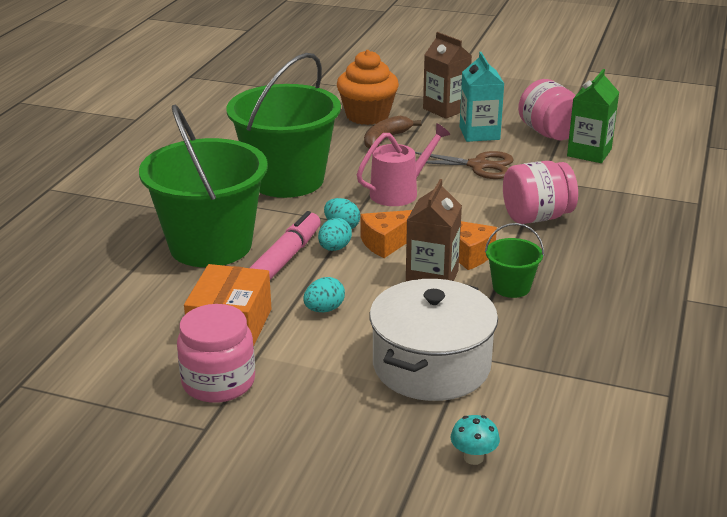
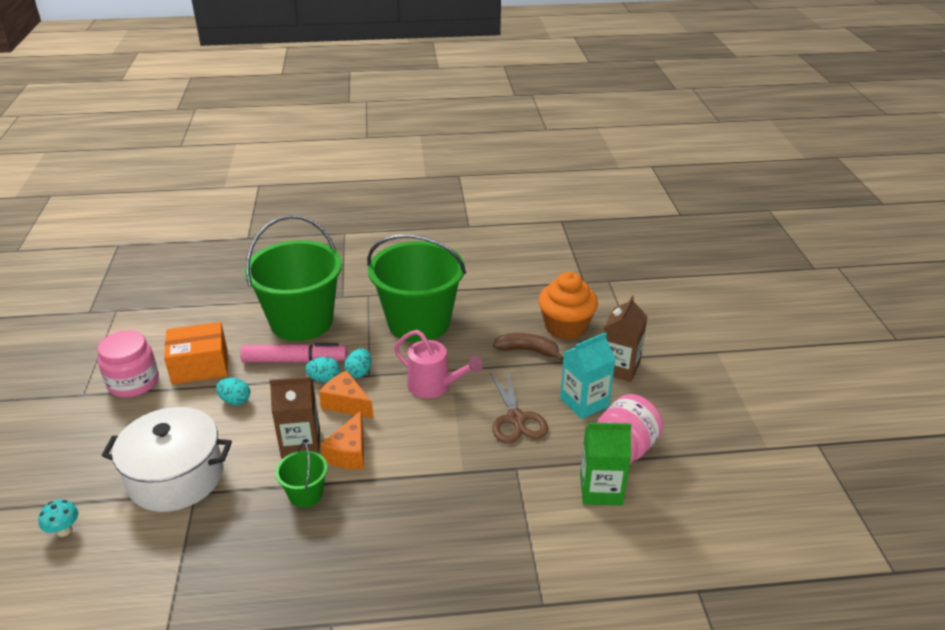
camera: 65 degrees right, 5 degrees up
(537, 217) = (438, 482): pink jar -> none

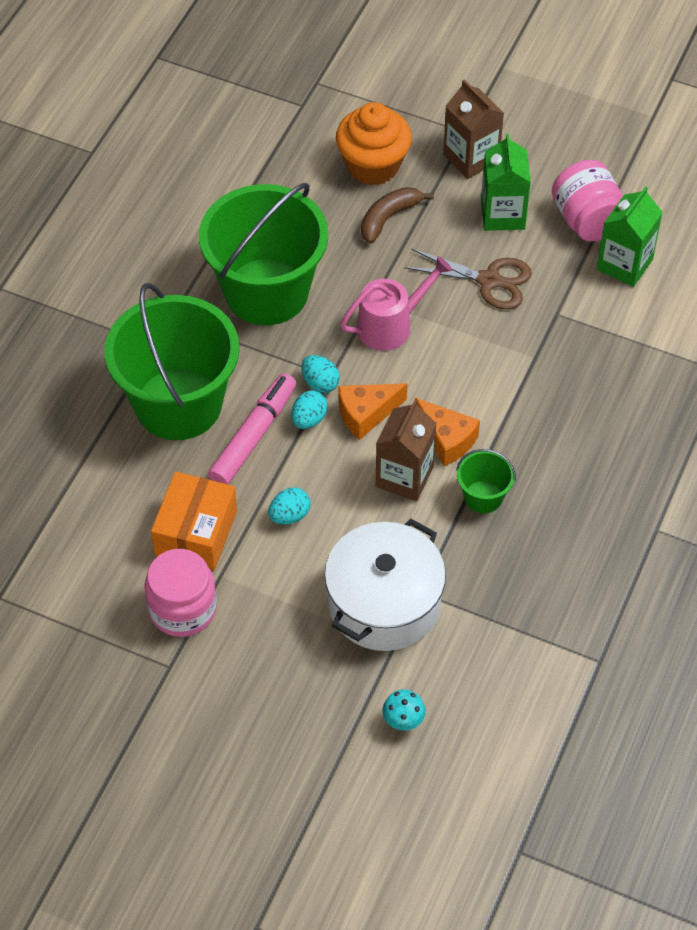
camera: 60 degrees left, 20 degrees up
(584, 402) = (503, 214): turquoise carton -> green carton

